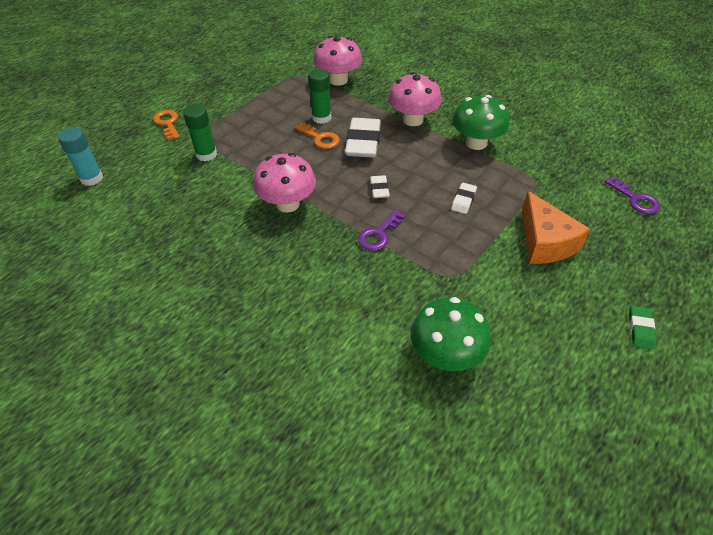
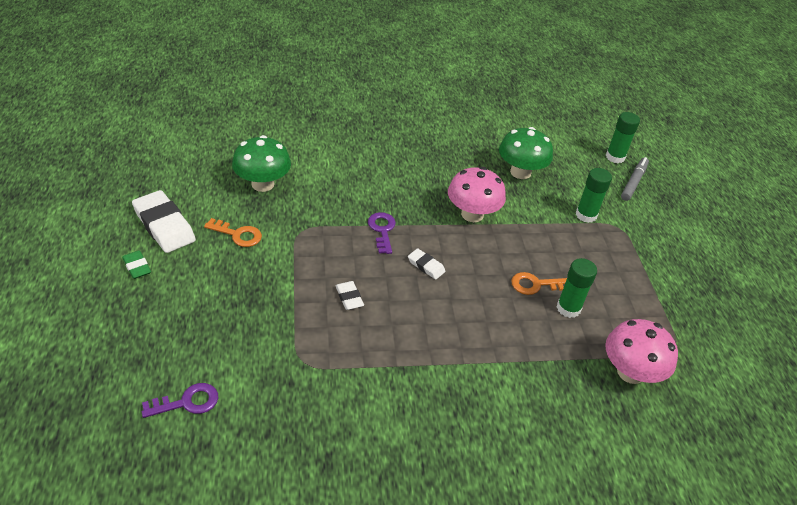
camera: 130 degrees right, 5 degrees down
(91, 178) = (615, 157): turquoise glue stick -> green glue stick
(124, 154) = (633, 182): none -> grey marker
(168, 123) = (659, 221): orange key -> orange key (238, 235)
(363, 142) = (497, 304): white eraser -> white eraser (164, 225)
(413, 120) = (490, 365): pink mushroom -> none
(476, 143) = (399, 376): green mushroom -> green mushroom (520, 172)
(545, 242) = (250, 298): orange cheese -> none
(635, 199) = (187, 402): purple key -> purple key turned 150 degrees clockwise

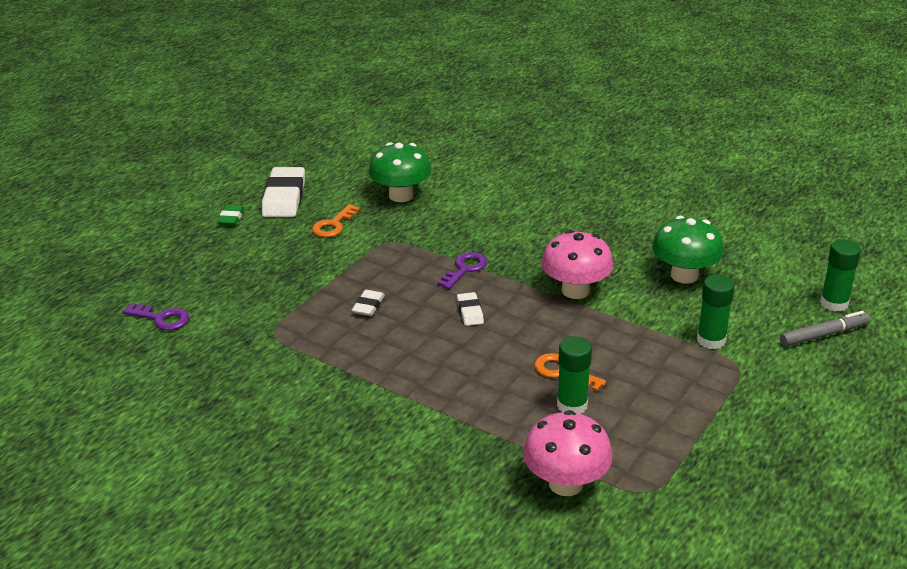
camera: 45 degrees right, 10 degrees down
(238, 235) = (333, 225): orange key -> orange key turned 60 degrees clockwise

